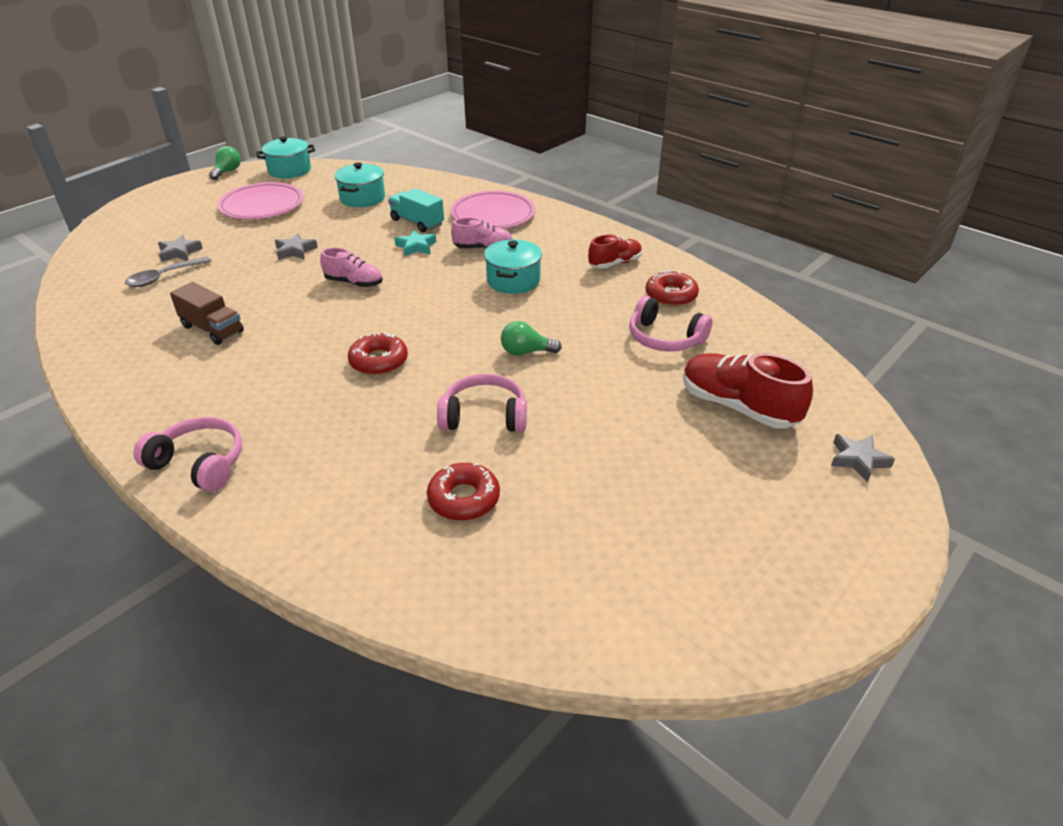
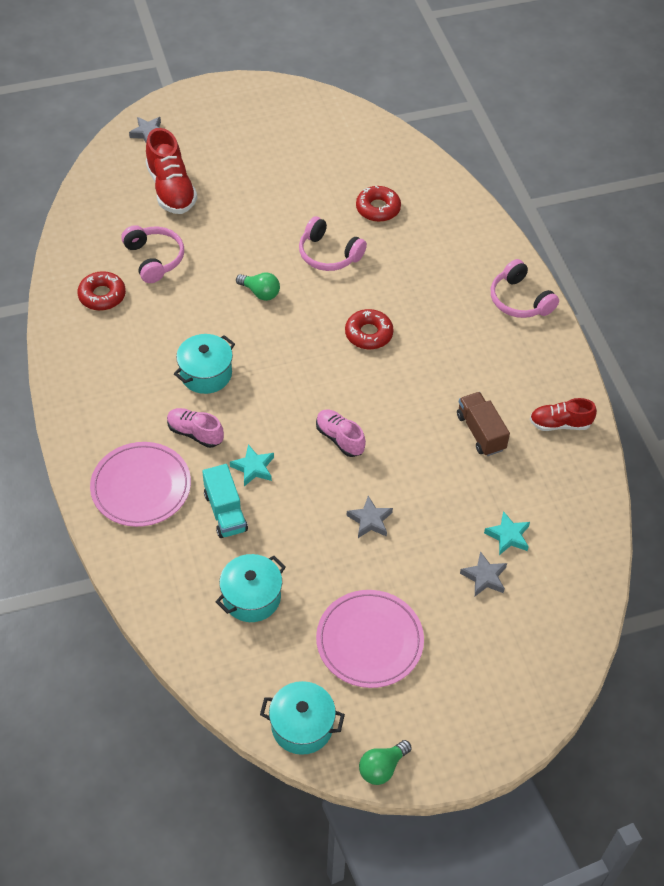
camera: 150 degrees left, 15 degrees up
(163, 277) = (508, 536): grey spoon -> turquoise star
(615, 263) = (104, 353): red shoe -> red shoe (560, 424)

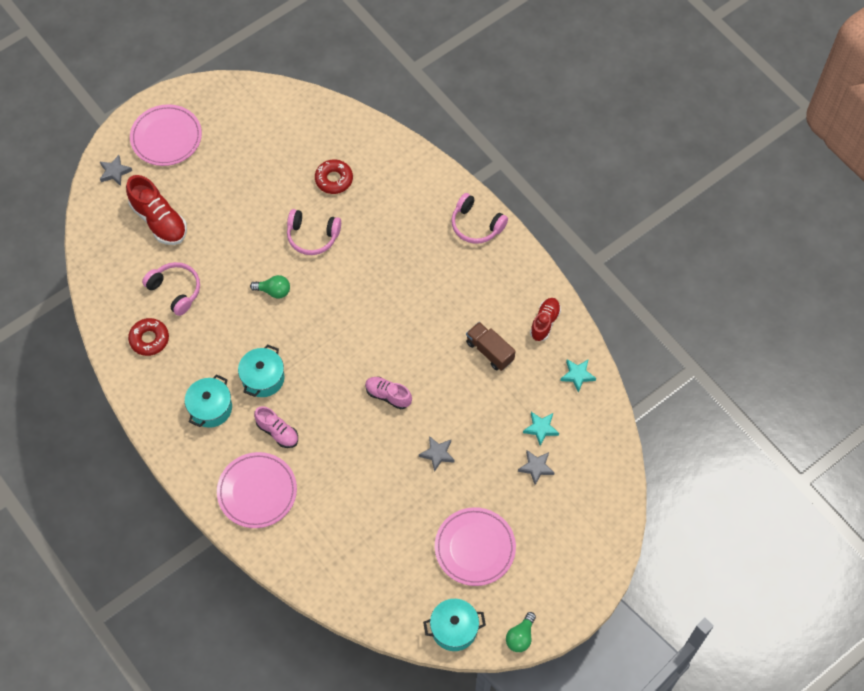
camera: 20 degrees left, 10 degrees up
(195, 433) = (277, 432): pink shoe -> pink shoe turned 150 degrees counterclockwise
(218, 118) = (166, 137): none -> pink plate
(225, 512) = (329, 487): turquoise truck -> none
(251, 597) = (377, 547): turquoise pot -> turquoise pot (210, 408)
(253, 468) = (334, 444): turquoise star -> turquoise star (577, 375)
(368, 334) = (373, 297): red donut -> none
(560, 424) = (544, 322): red shoe -> red shoe turned 135 degrees clockwise

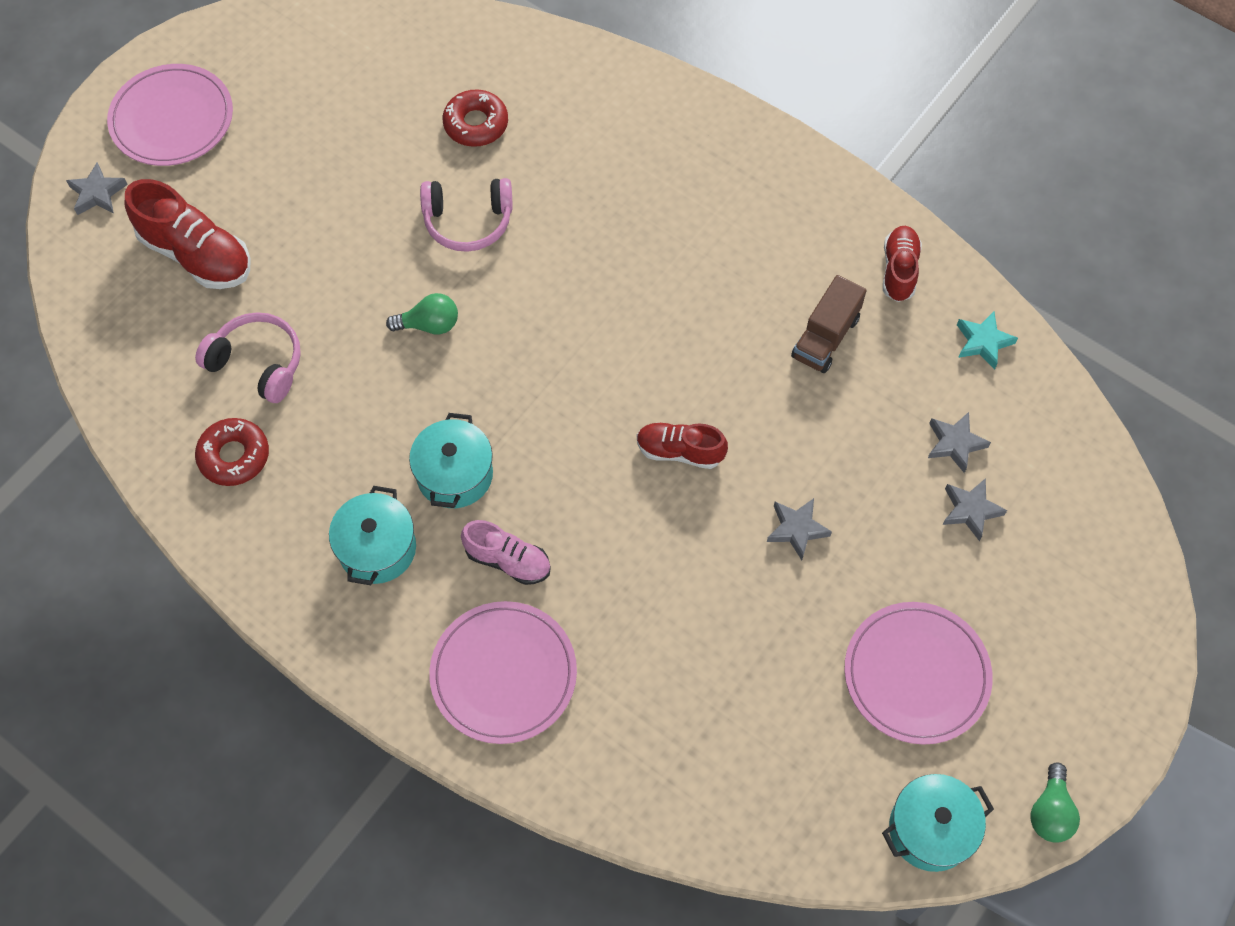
camera: 15 degrees left, 0 degrees up
(388, 395) = (679, 451): pink shoe -> red shoe
(476, 225) = (733, 143): pink headphones -> none
(489, 351) = (825, 337): brown truck -> brown truck turned 90 degrees counterclockwise
(540, 429) = (955, 444): turquoise star -> grey star

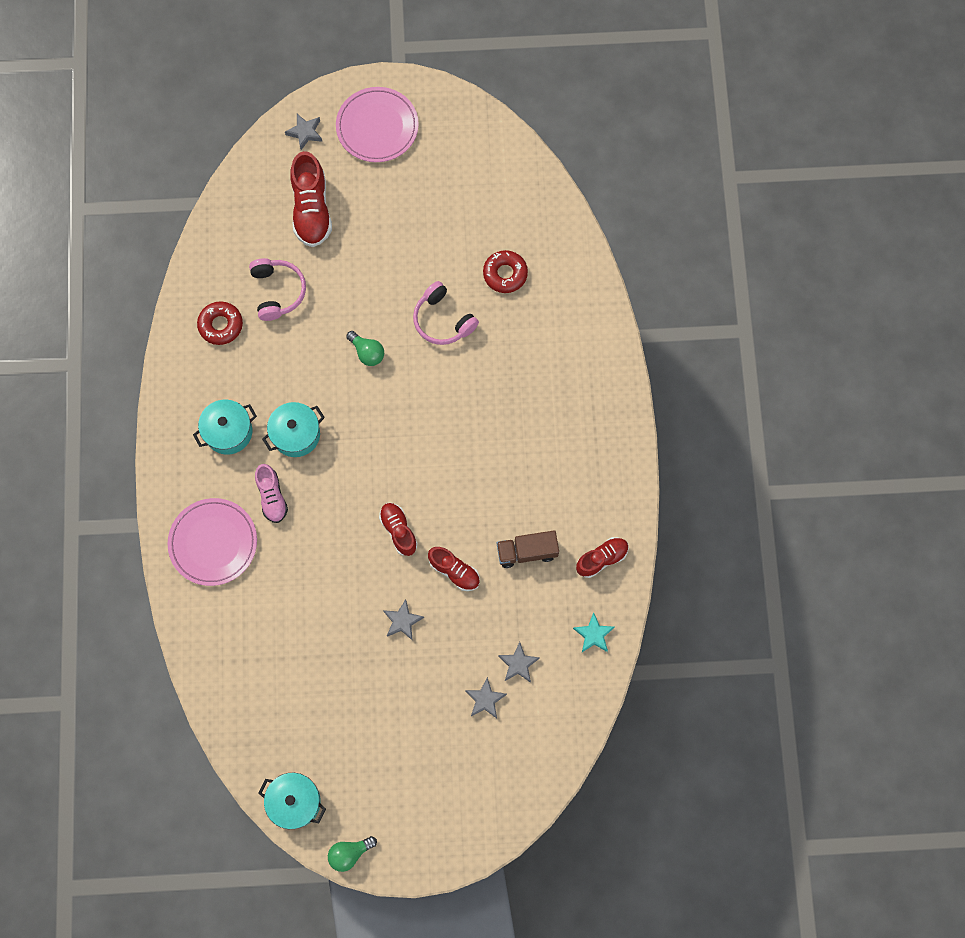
camera: 50 degrees right, 10 degrees up
(783, 428) = (454, 571): none -> red shoe
(916, 674) = (370, 737): pink plate -> none

